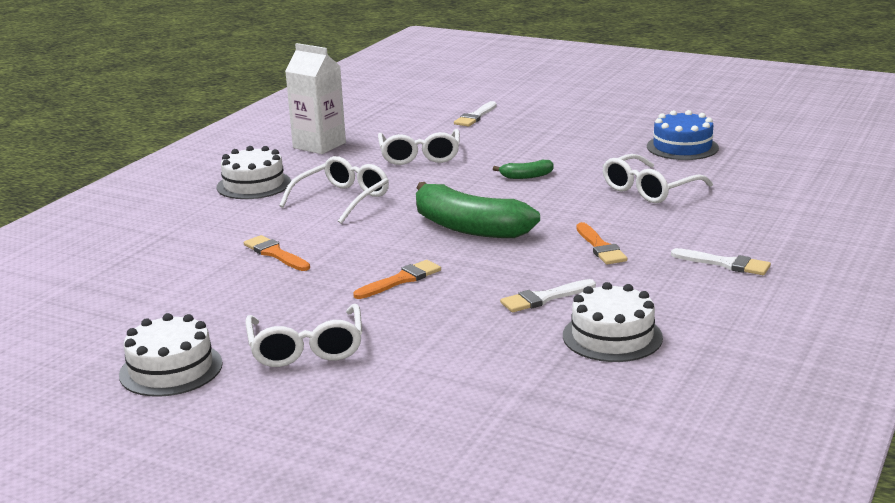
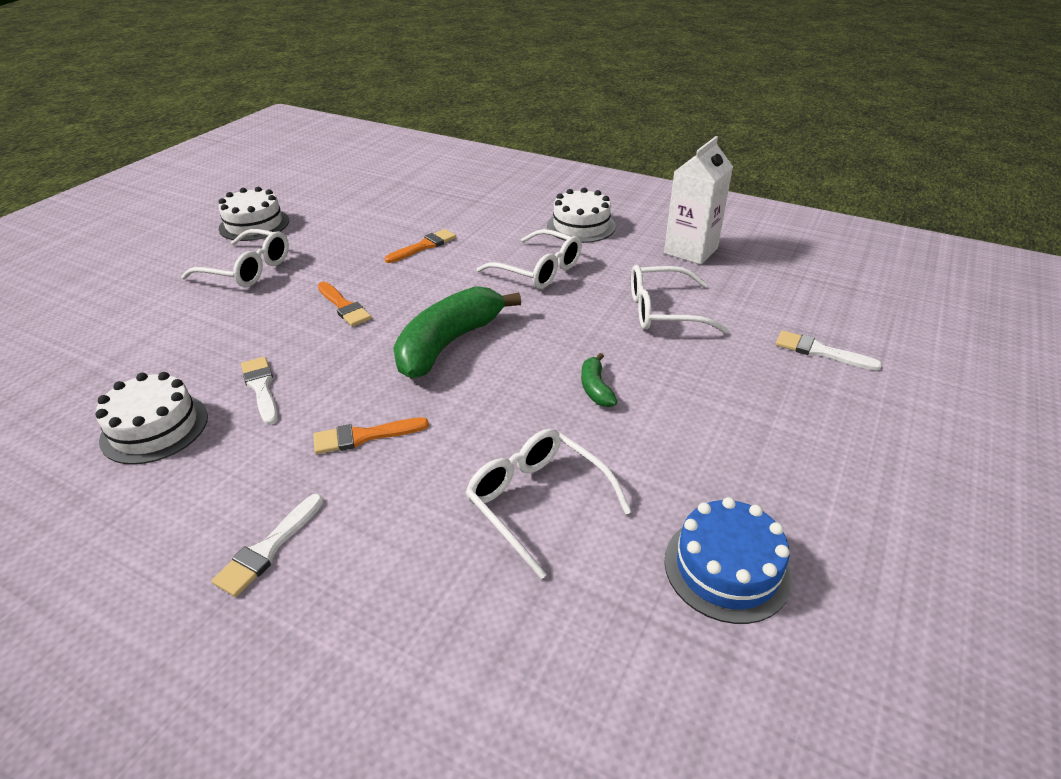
camera: 90 degrees right, 15 degrees up
(306, 348) = (248, 269): white glasses -> white glasses turned 150 degrees counterclockwise

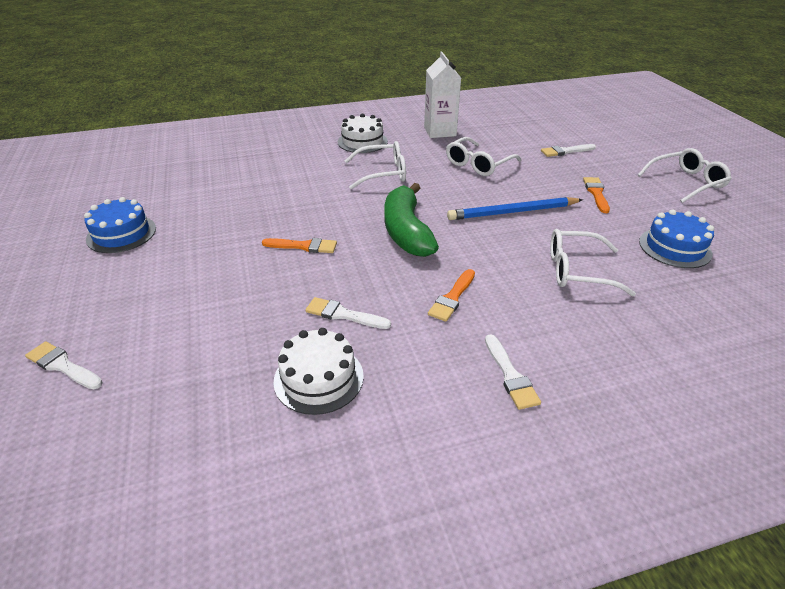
camera: 45 degrees left, 0 degrees up
(69, 307) = (63, 365): none -> white brush
(248, 269) = (182, 261): white glasses -> white glasses (686, 182)
(254, 224) = (121, 234): white cake -> blue cake
(424, 246) = (288, 191): orange brush -> orange brush (596, 193)
(595, 388) = (513, 212): green banana -> blue pencil

